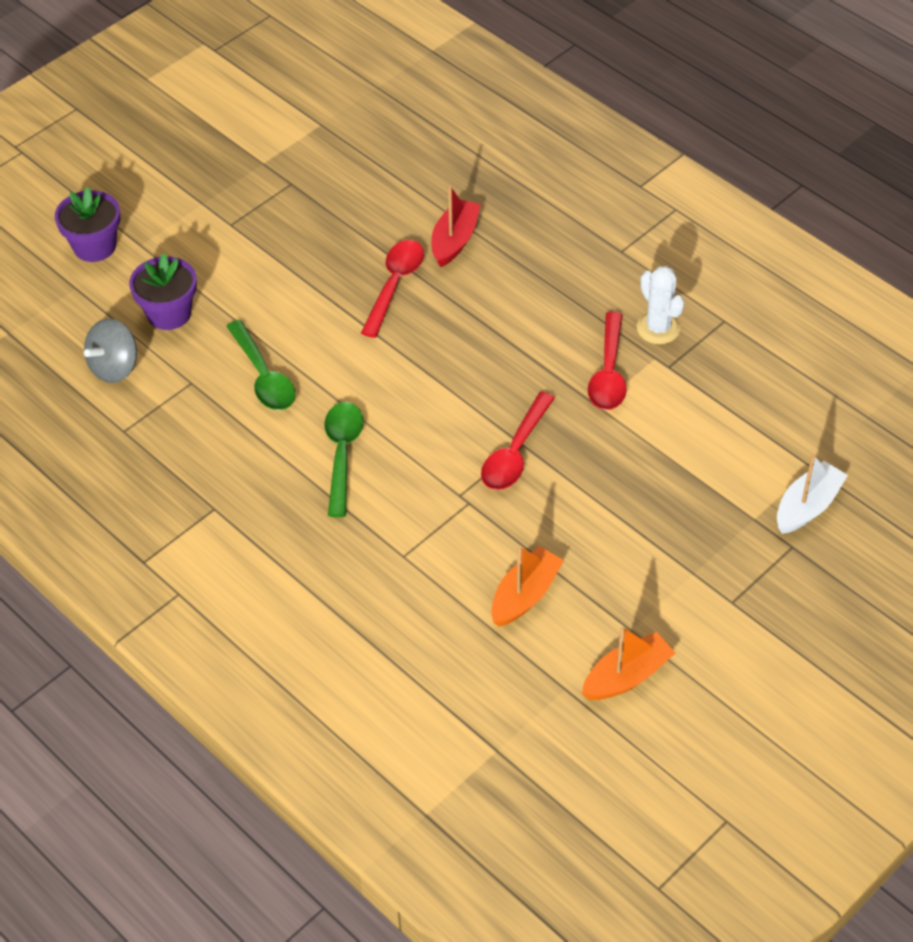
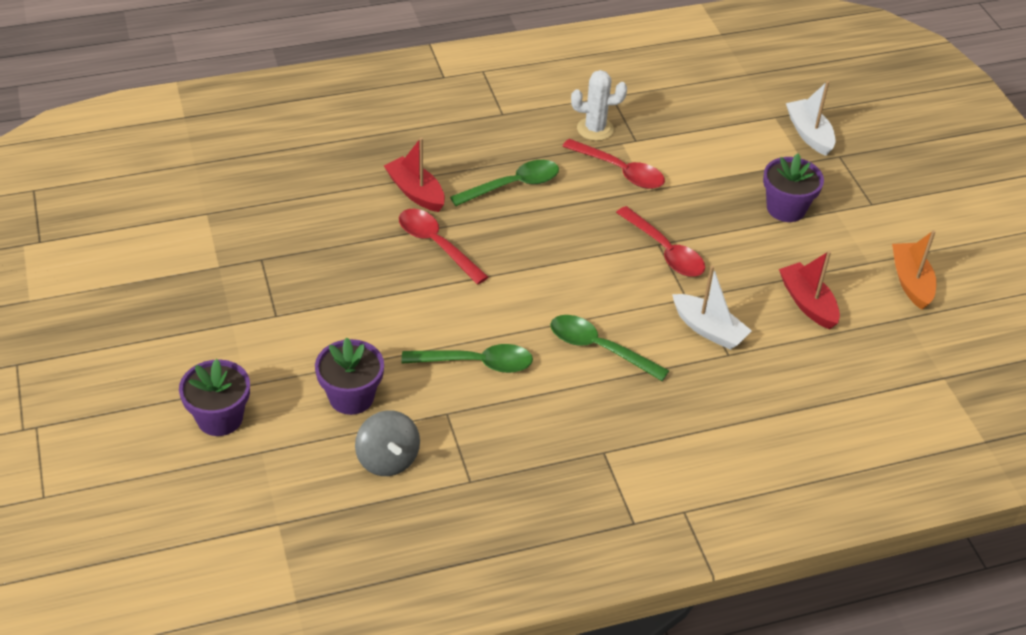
camera: 65 degrees left, 5 degrees down
(427, 528) = (709, 329): none -> white boat
(520, 302) = (513, 185): none -> green spoon
(525, 595) = (807, 303): orange boat -> red boat
(661, 528) = (786, 208): none -> purple flower pot

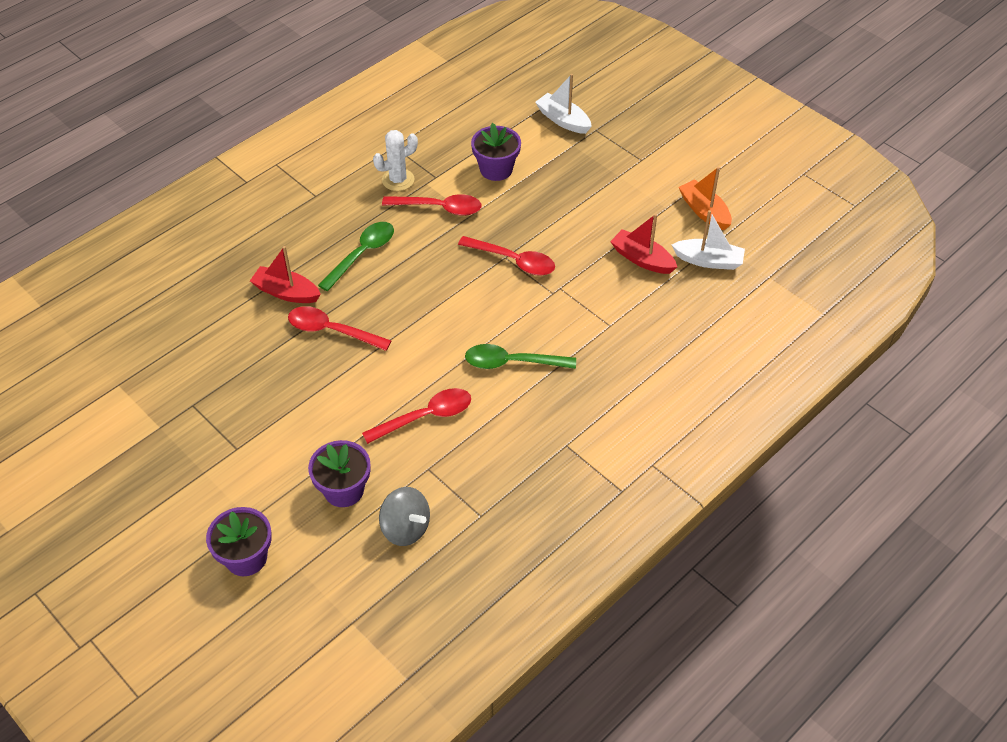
camera: 25 degrees left, 5 degrees up
(476, 363) = (425, 417): green spoon -> red spoon
(709, 329) = (584, 311): white boat -> white boat (708, 261)
(786, 208) = (582, 189): purple flower pot -> purple flower pot (496, 169)

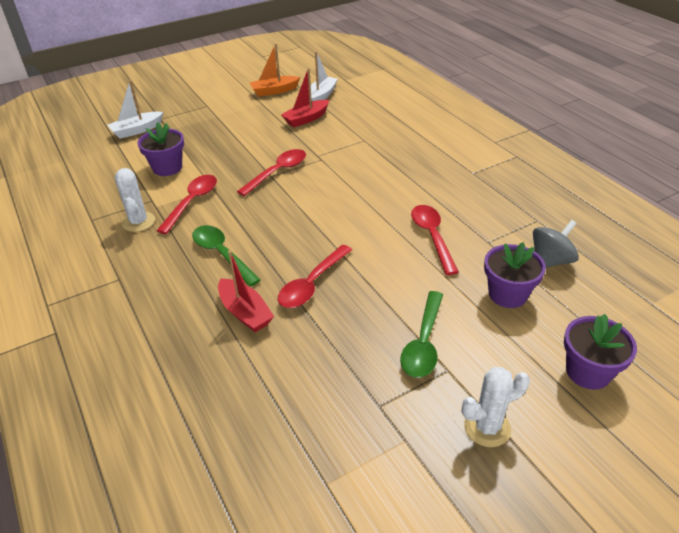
camera: 75 degrees left, 10 degrees down
(176, 481) = (487, 427): none -> white cactus
(286, 292) = (245, 312): red boat -> red boat turned 75 degrees counterclockwise
(512, 363) = (386, 186): green spoon -> green spoon (423, 343)

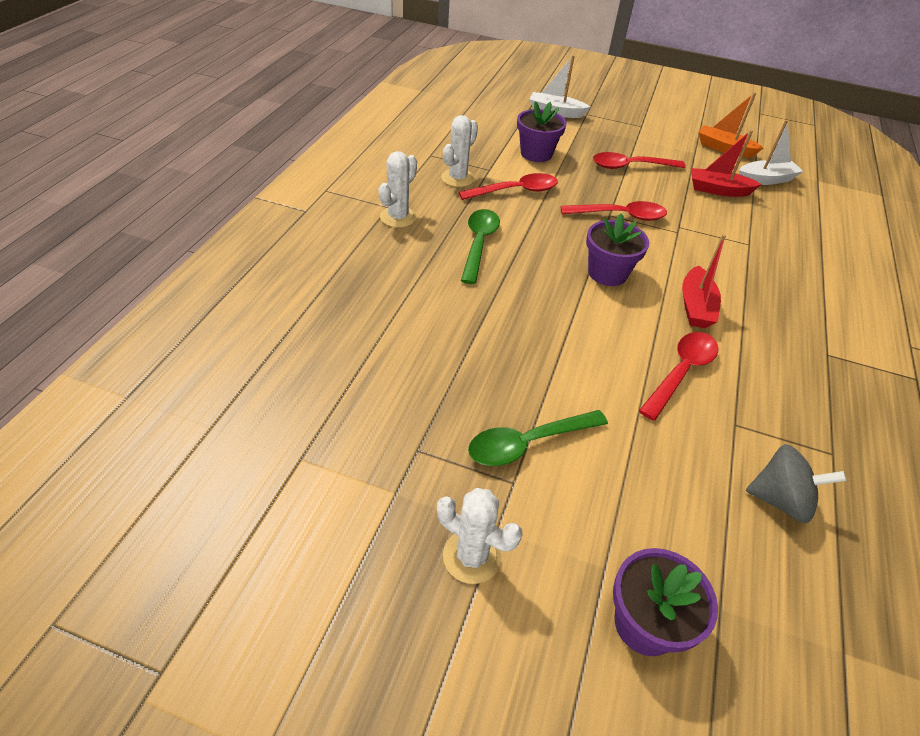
camera: 45 degrees right, 5 degrees up
(138, 280) = (398, 217): none -> white cactus
(245, 312) = (431, 297): red boat -> red boat (695, 306)
(312, 284) = (511, 319): red spoon -> red spoon (630, 166)
(507, 294) = (676, 483): purple flower pot -> purple flower pot (607, 273)

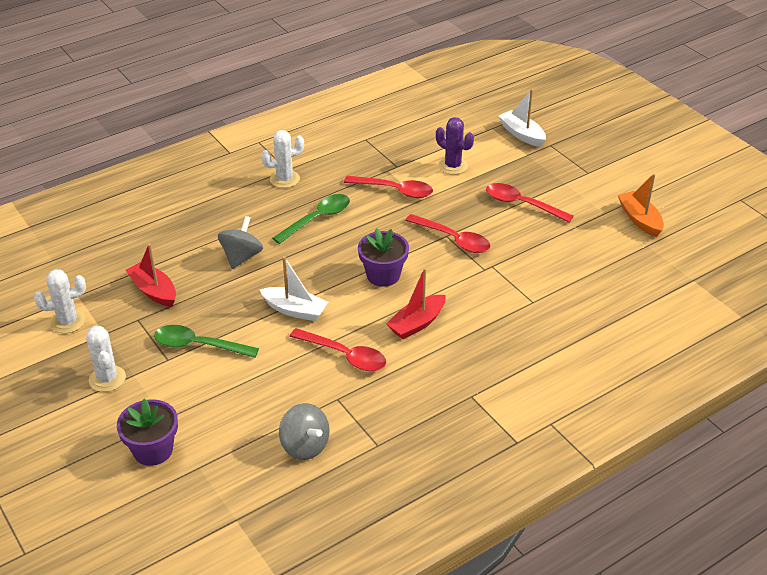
camera: 40 degrees right, 5 degrees down
(450, 315) = (241, 257): none -> grey spinning top
(457, 178) = (363, 165): white cactus -> white cactus (68, 321)
(536, 154) = (453, 166): purple flower pot -> purple cactus
(681, 372) = (344, 355): red spoon -> red spoon turned 45 degrees clockwise
(718, 190) = (573, 251): red boat -> red boat (153, 291)
(765, 179) = (637, 260): white boat -> white boat (295, 310)

